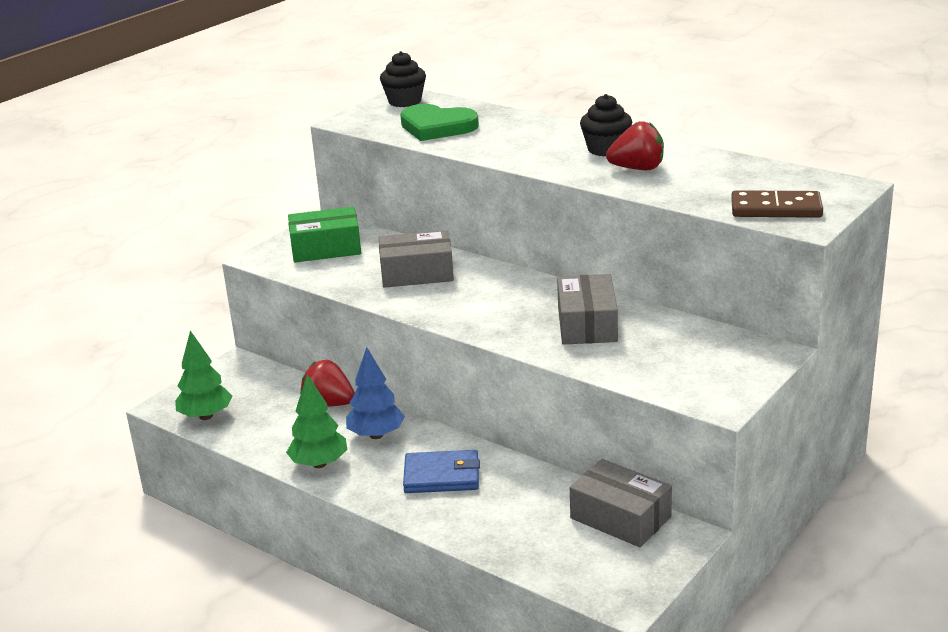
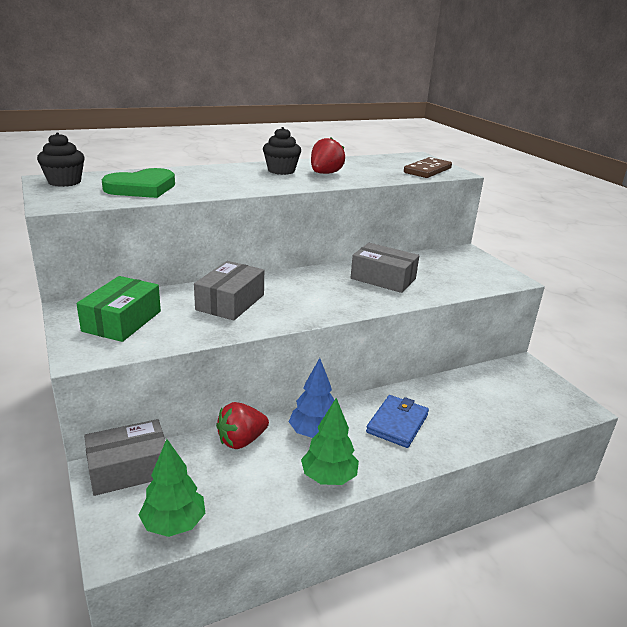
camera: 65 degrees left, 0 degrees up
(620, 518) = (494, 377): grey box -> grey box (129, 468)

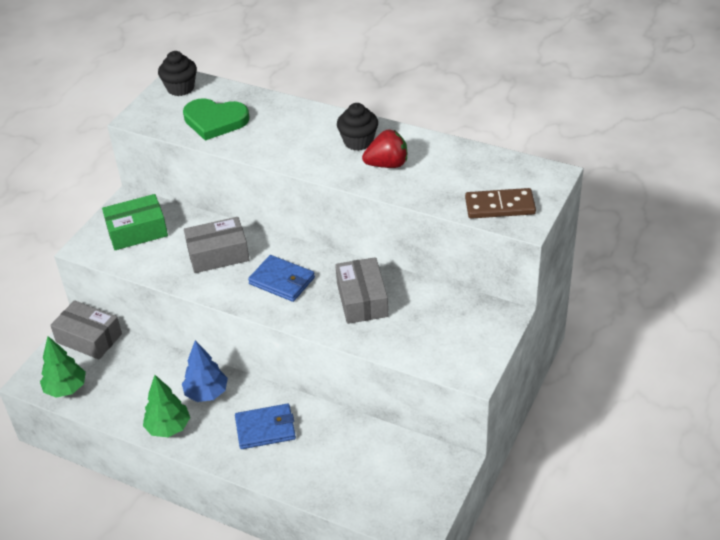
camera: 55 degrees right, 15 degrees up
(241, 440) = (162, 365): red strawberry -> none
(312, 294) = (282, 281): none -> blue wallet

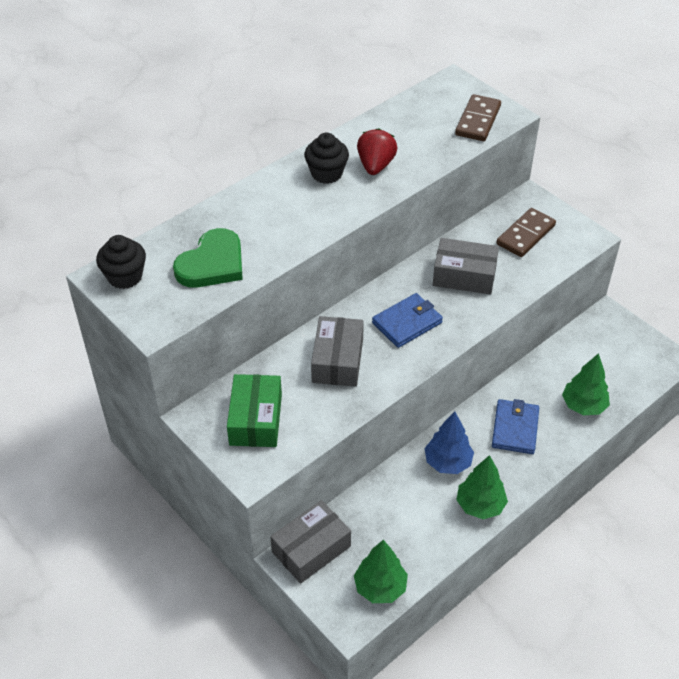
camera: 70 degrees left, 5 degrees up
(317, 473) = (583, 406): none -> green tree
(445, 326) = (526, 235): none -> brown domino

